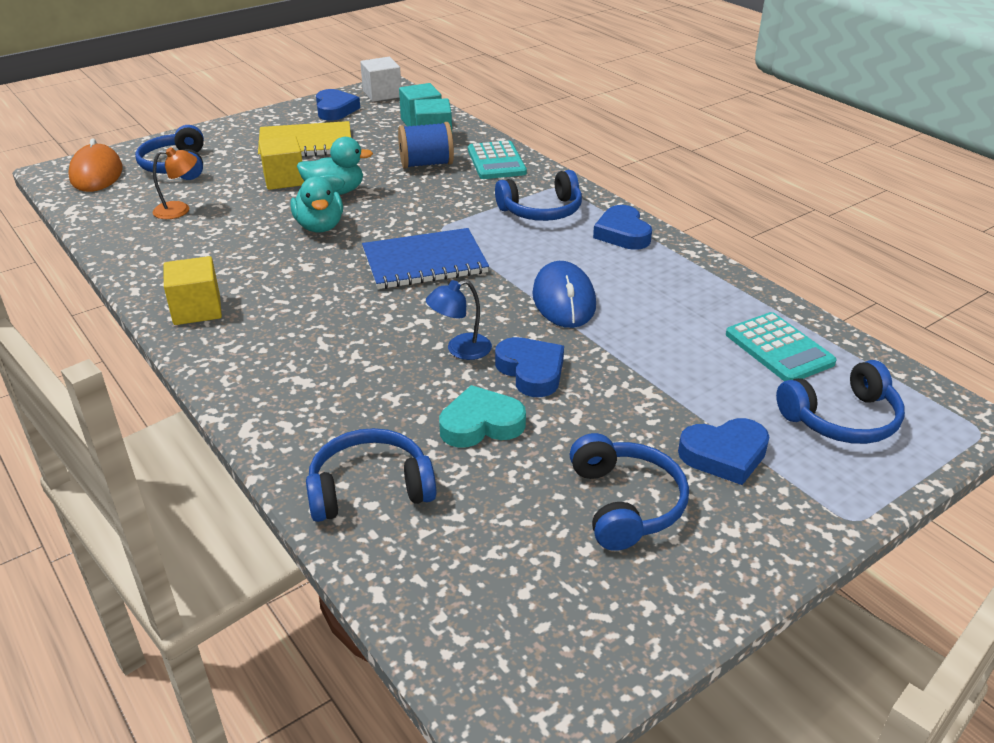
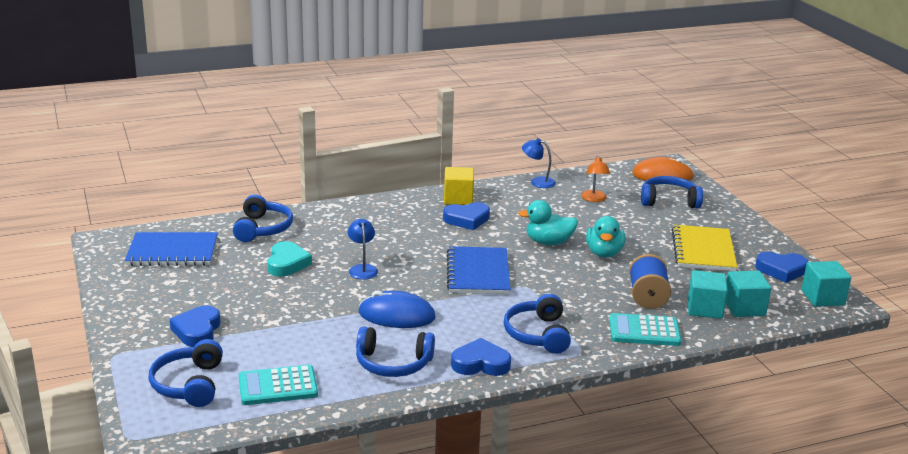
camera: 105 degrees right, 10 degrees down
(124, 254) = (537, 182): none -> blue lamp
(284, 180) = (633, 236): yellow cube -> none
(382, 94) = (822, 297): white cube -> turquoise cube
(509, 581) = (172, 251): none -> blue notebook
(531, 371) = (323, 287): blue heart -> blue heart (467, 219)
(626, 503) = (190, 291): blue headphones -> blue headphones (393, 363)

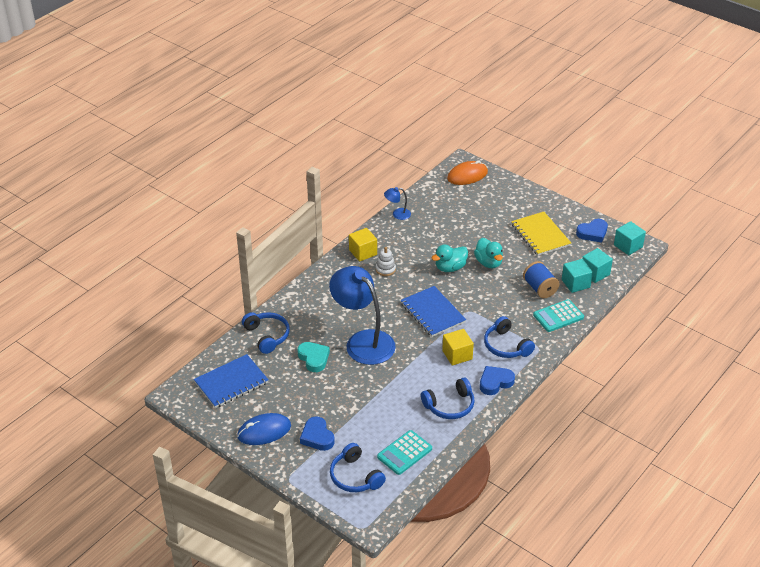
camera: 30 degrees left, 15 degrees up
(362, 269) = (363, 341): blue lamp -> blue lamp, size x2.37
(396, 315) = (418, 369): blue mouse -> blue mouse (264, 431)
(462, 320) = (457, 355): none -> yellow cube
(467, 219) = (385, 269): blue heart -> white stacking toy
(594, 199) = (444, 216): orange lamp -> none
(669, 201) = (489, 198): blue headphones -> none

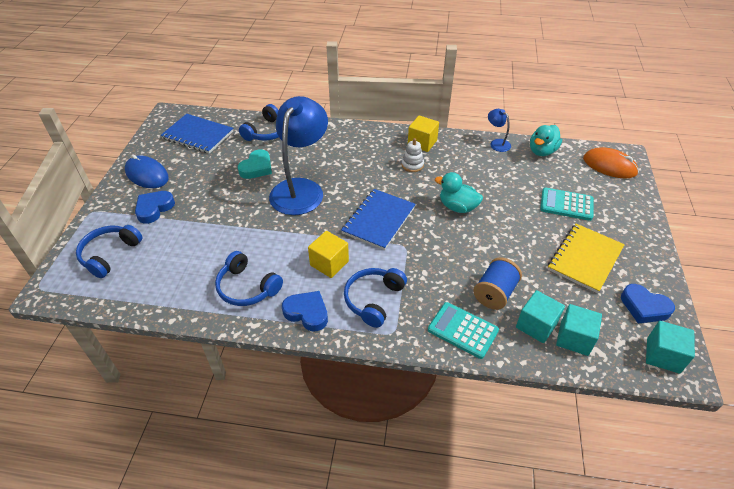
camera: 60 degrees right, 5 degrees up
(404, 453) = (158, 278): turquoise calculator -> turquoise calculator (566, 205)
(488, 263) = (494, 233): turquoise duck -> turquoise duck (542, 151)

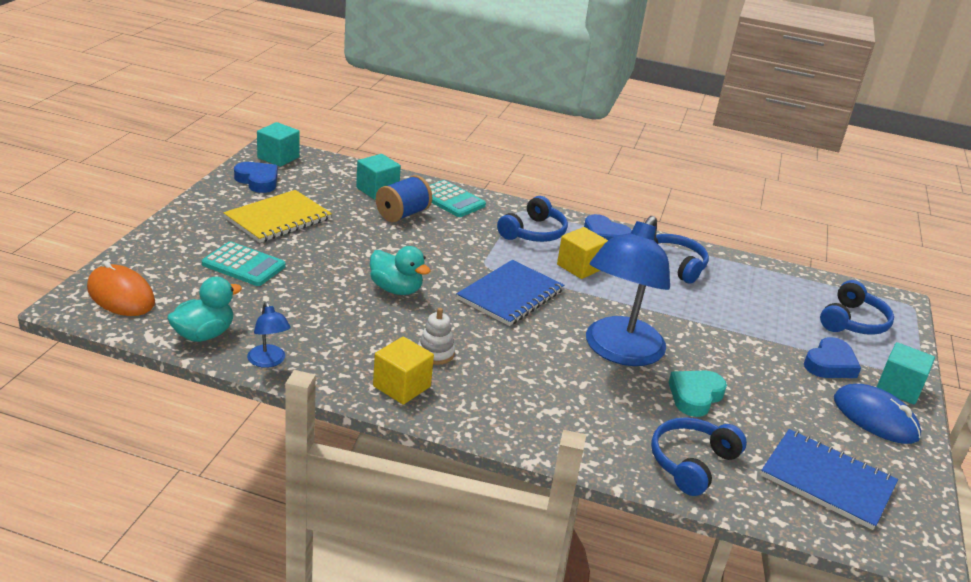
camera: 175 degrees left, 15 degrees down
(574, 338) = (348, 178): turquoise cube -> turquoise cube (898, 388)

